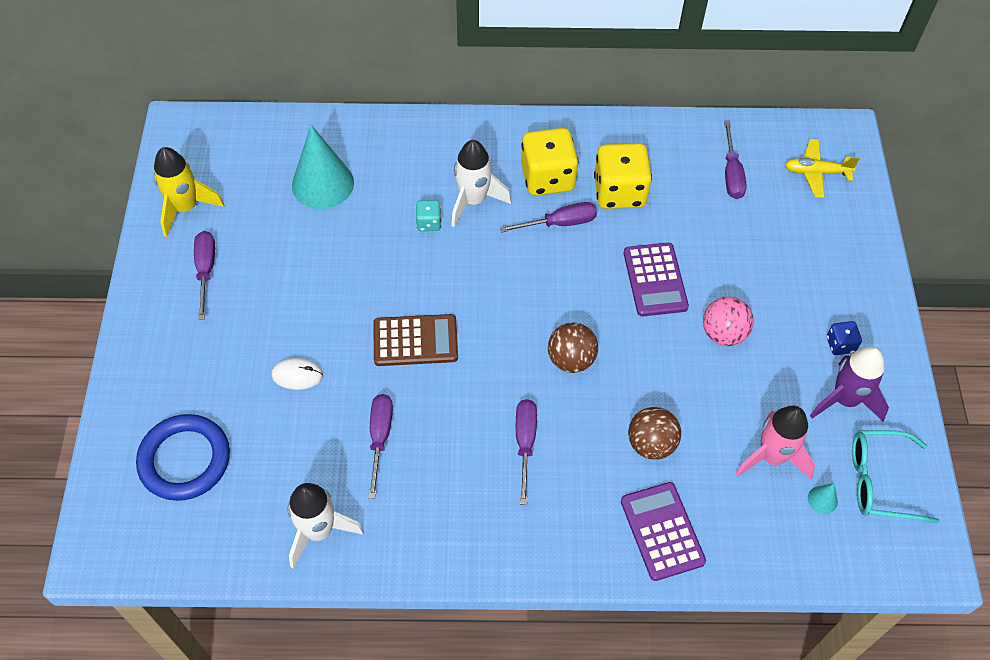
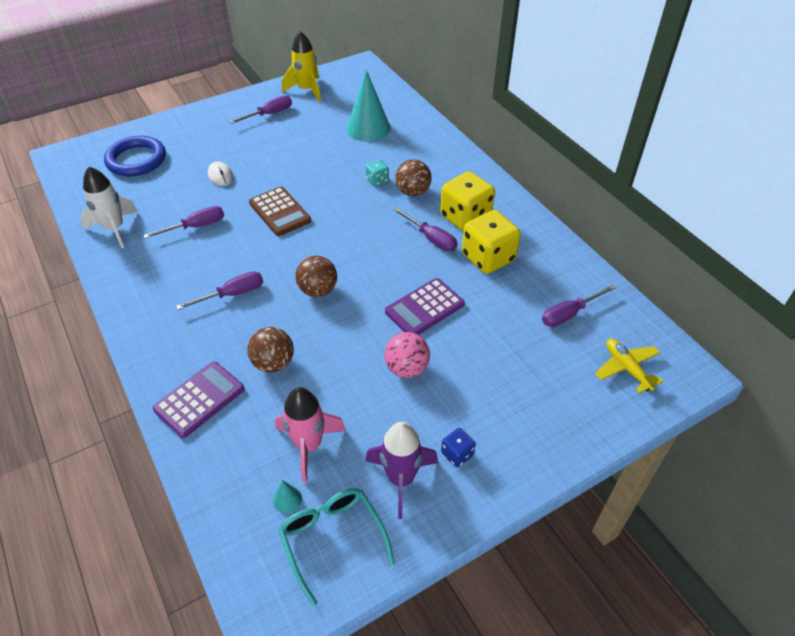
camera: 60 degrees right, 10 degrees down
(473, 201) = (413, 192): white rocket -> brown ball

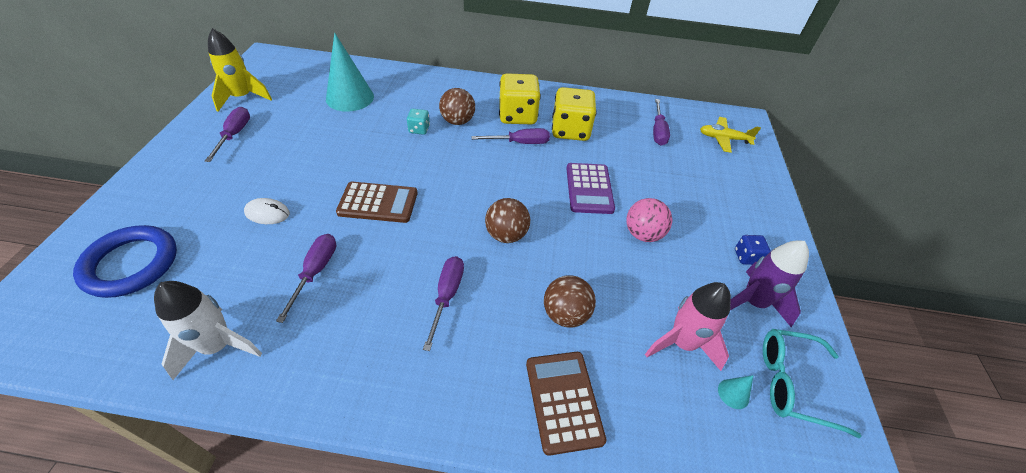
camera: 55 degrees left, 0 degrees up
(199, 399) = (563, 401): purple calculator -> brown calculator

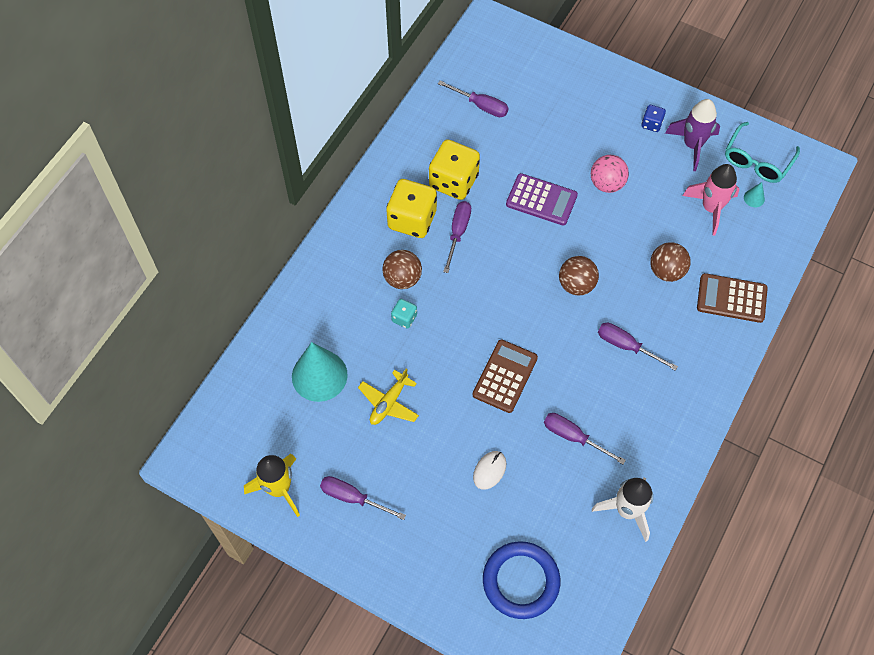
camera: 65 degrees left, 15 degrees up
(723, 139) = (511, 57): yellow plane -> yellow plane (389, 403)

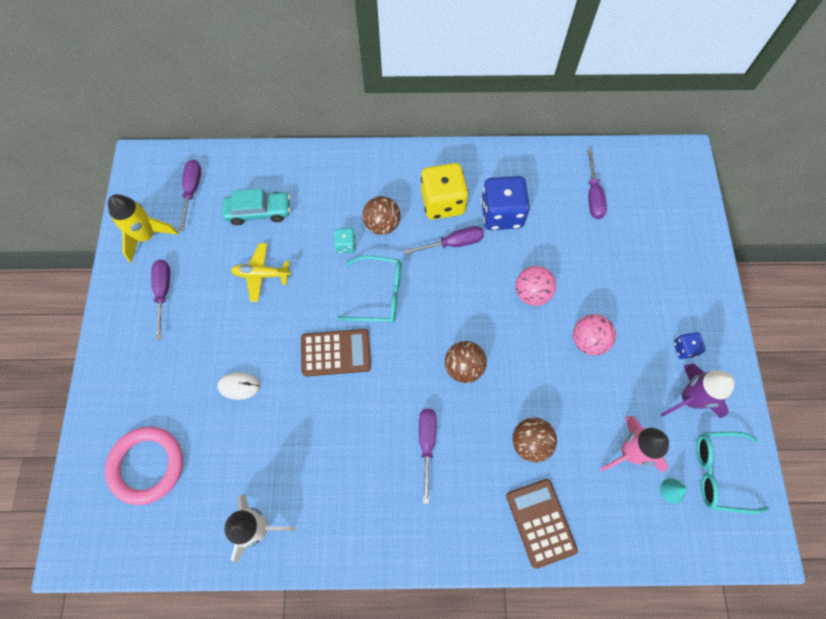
camera: 60 degrees right, 5 degrees up
(319, 375) = (258, 212): turquoise cone -> turquoise car
(453, 181) = (501, 214): yellow dice -> blue dice
(470, 315) = (379, 294): none -> turquoise glasses
(521, 581) = (147, 465): blue ring -> pink ring
(541, 200) = (532, 293): purple calculator -> pink ball
(573, 437) = (307, 442): purple screwdriver -> purple screwdriver (192, 191)

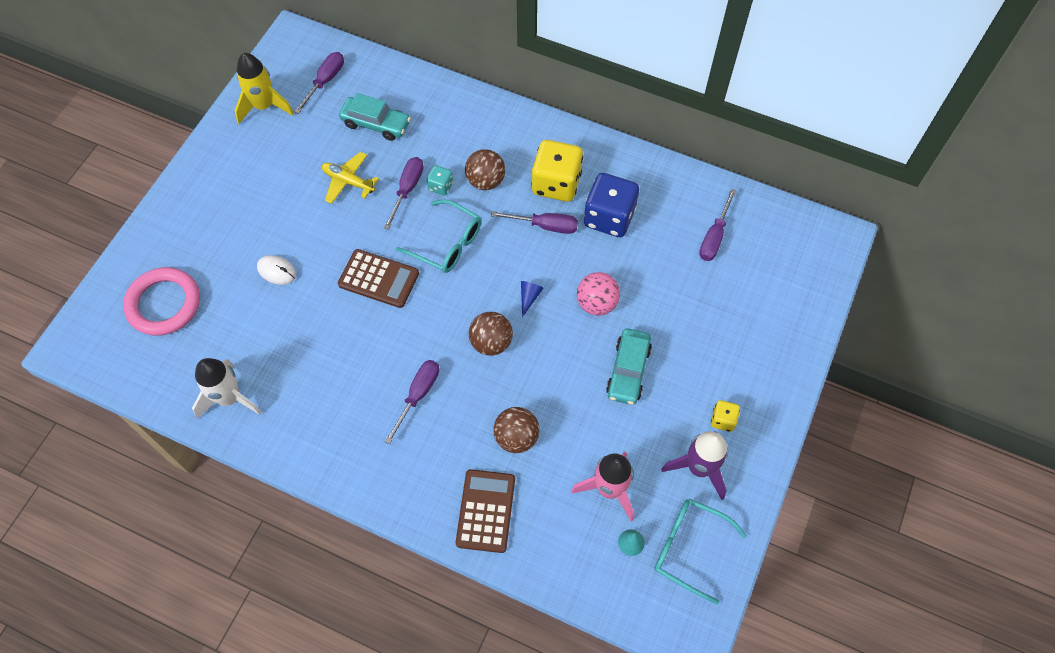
camera: 25 degrees right, 5 degrees down
(163, 292) = (253, 162): purple screwdriver -> purple screwdriver (407, 190)
(474, 312) = (529, 297): none -> blue cone
(588, 341) = (628, 371): pink ball -> turquoise car
(684, 348) = (723, 420): blue dice -> yellow dice

